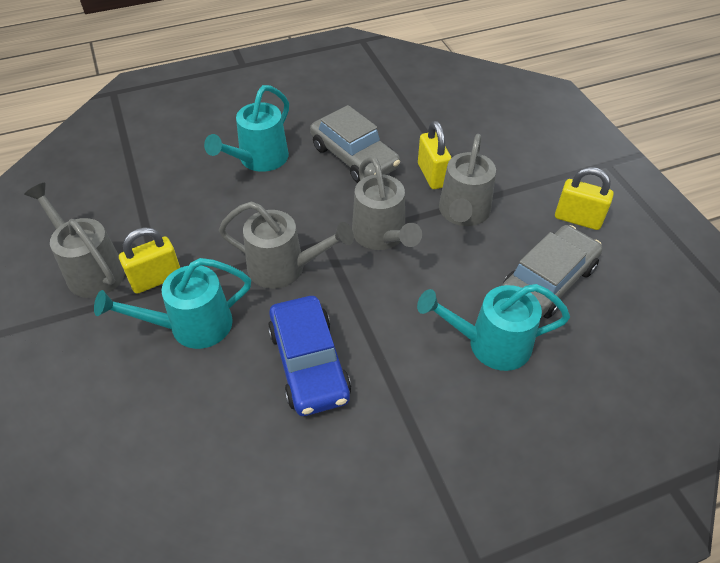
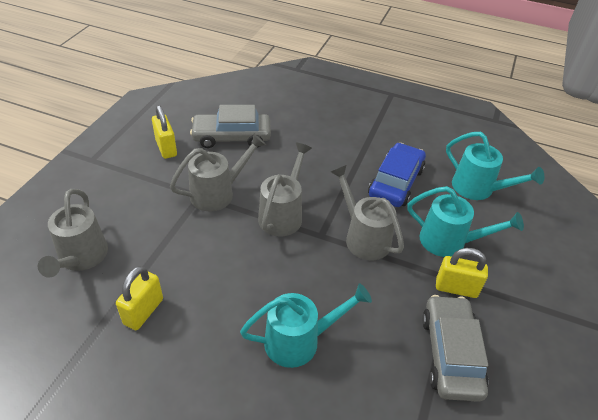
camera: 140 degrees left, 5 degrees down
(90, 269) = (504, 331): grey watering can -> grey watering can (81, 258)
(354, 157) = (226, 284): grey car -> grey car (451, 354)
(432, 175) = (197, 228): yellow padlock -> yellow padlock (143, 311)
(489, 344) = (299, 135): turquoise watering can -> turquoise watering can (479, 189)

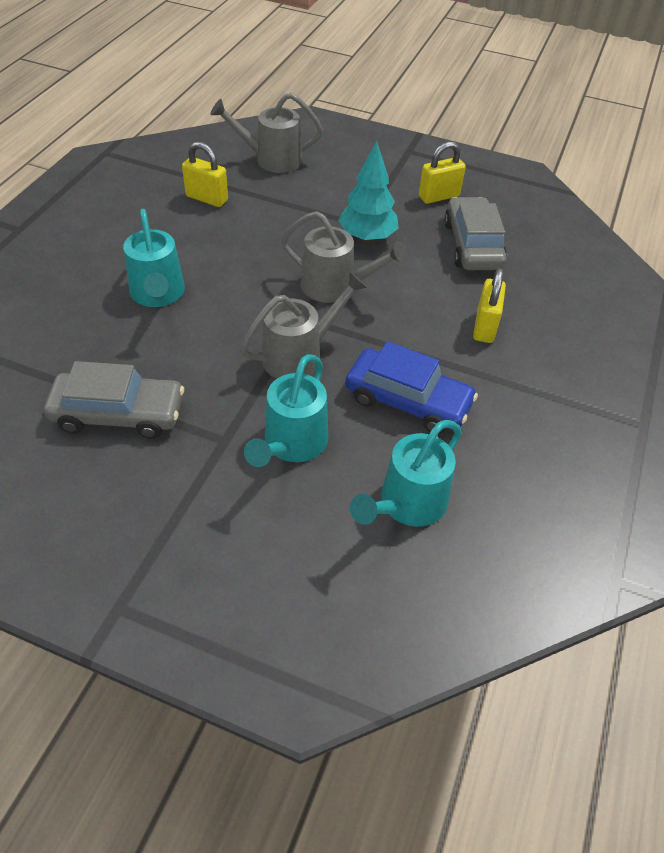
camera: 90 degrees right, 5 degrees up
(218, 193) = (367, 237): grey watering can -> turquoise tree
(456, 288) = (211, 437): yellow padlock -> yellow padlock (484, 327)

